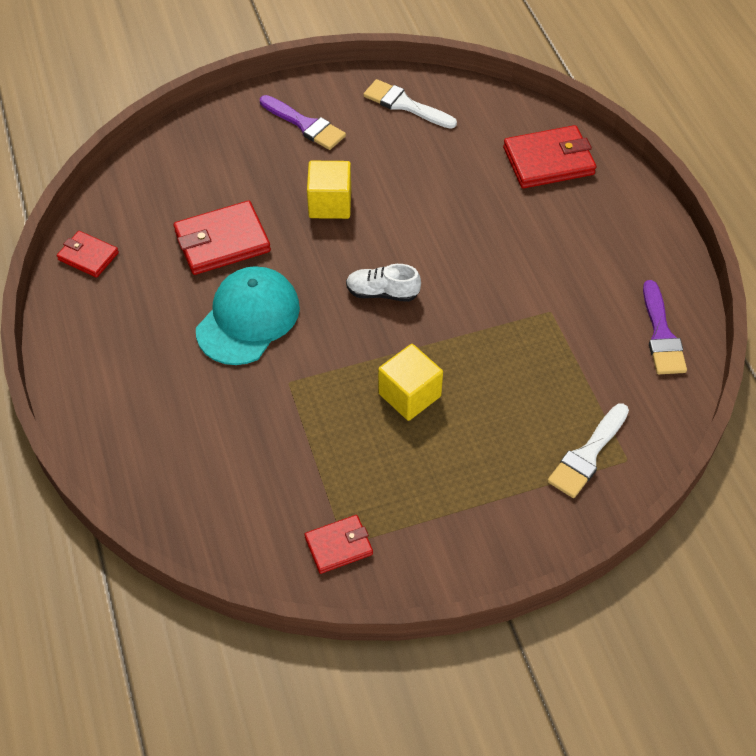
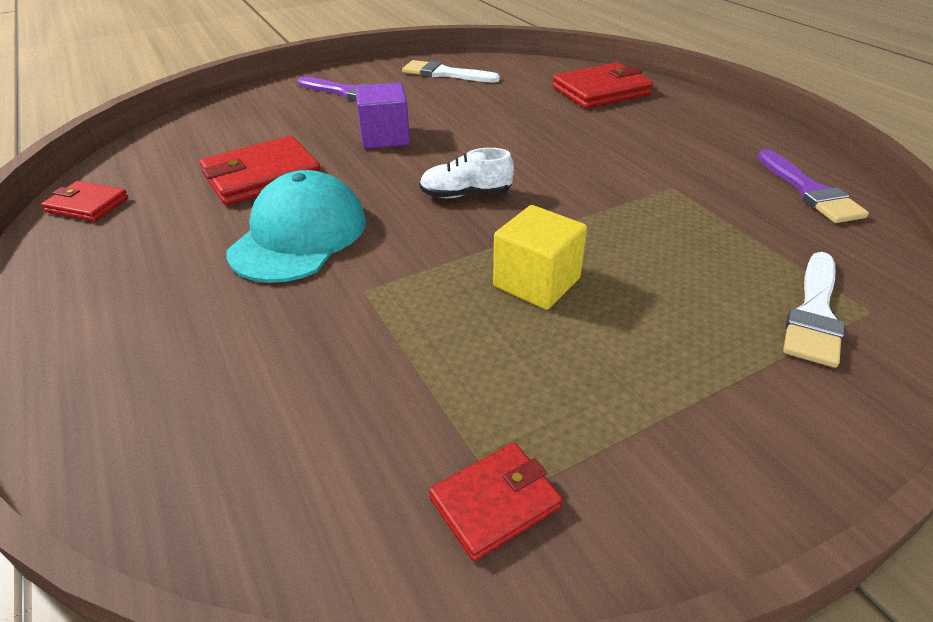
camera: 10 degrees left, 15 degrees down
(330, 204) = (385, 137): yellow cube -> purple cube

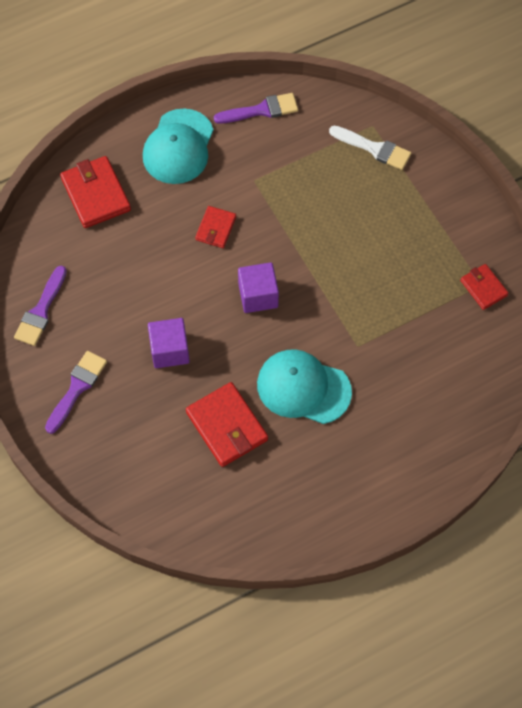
camera: 90 degrees left, 25 degrees up
(87, 205) = (263, 532): red wallet -> red wallet (216, 228)
(445, 74) = (41, 310): white brush -> purple brush
(466, 195) = (258, 295): white shoe -> purple cube
(536, 282) = (350, 263): yellow cube -> none
(698, 133) = (178, 147): none -> turquoise cap

